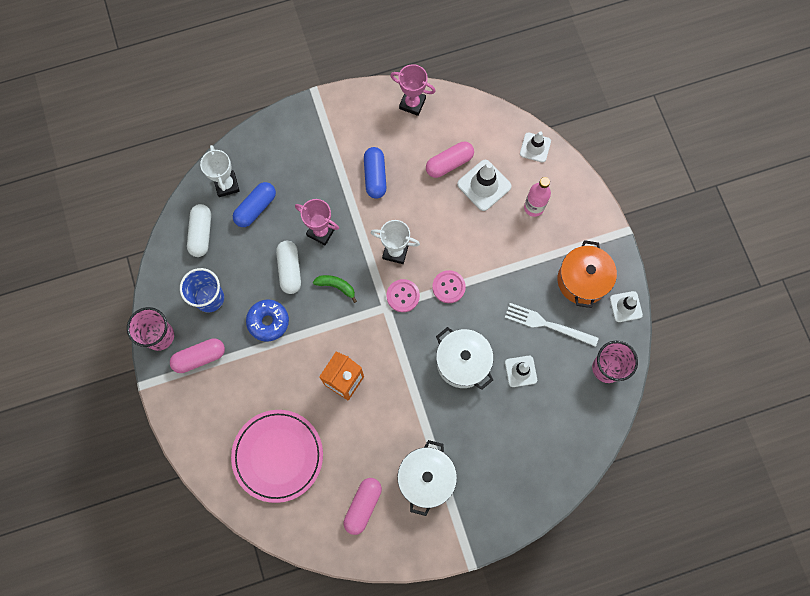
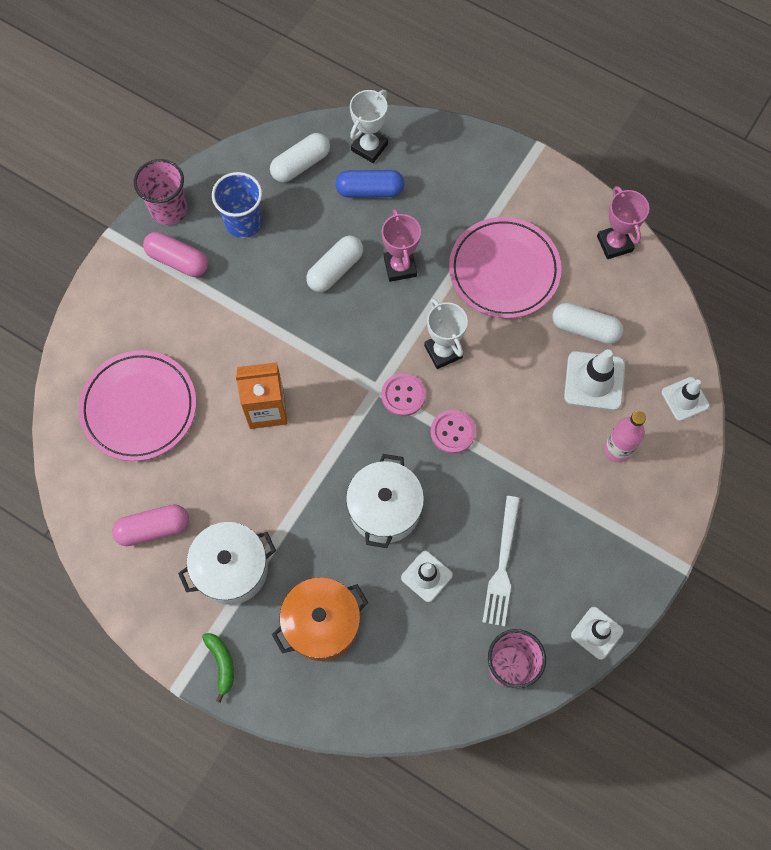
camera: 50 degrees right, 5 degrees down
(268, 322) = (266, 292): blue donut -> none
(336, 286) = (357, 325): green banana -> green banana (222, 664)
(375, 176) = (504, 270): blue capsule -> pink plate
(449, 163) = (585, 329): pink capsule -> white capsule
(548, 324) = (502, 565): white fork -> white fork turned 150 degrees counterclockwise
(582, 280) = (584, 563): orange pot -> orange pot (322, 624)

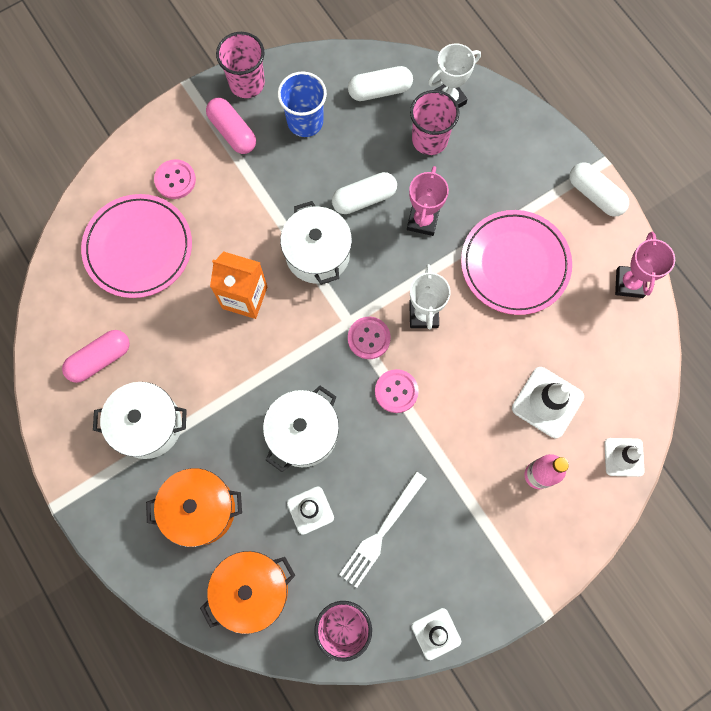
camera: 25 degrees right, 5 degrees up
(143, 328) = (175, 180): none -> pink button
(153, 528) = (100, 359): pink capsule -> pink capsule turned 45 degrees counterclockwise
(222, 664) = (100, 503): green banana -> none
(316, 339) = (317, 254): none -> white pot
(370, 190) = (429, 139): blue capsule -> pink cup
(408, 675) = (252, 590): none -> orange pot
(585, 329) = (563, 350): white capsule -> white capsule (595, 195)

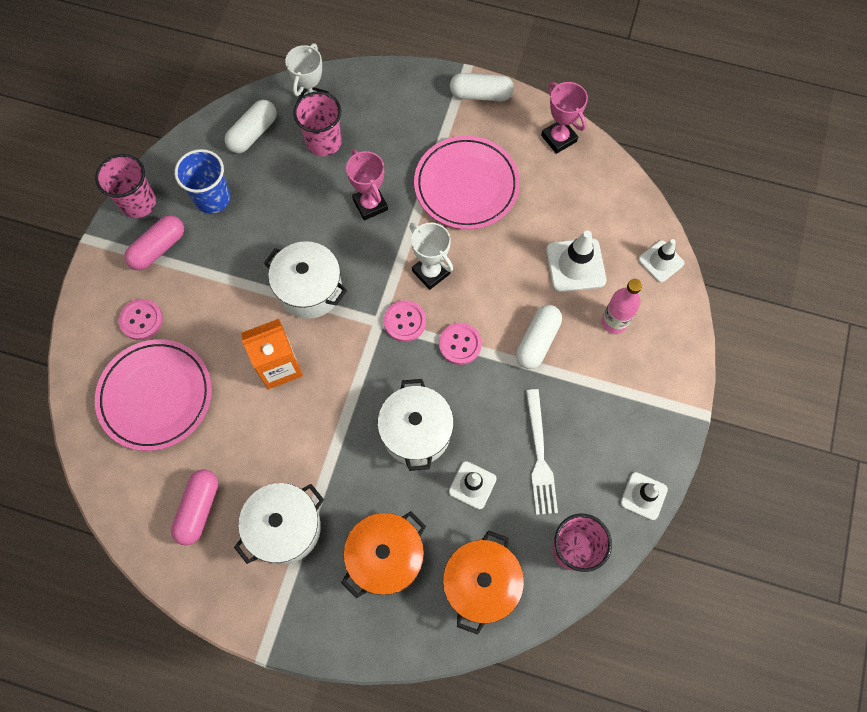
camera: 40 degrees left, 5 degrees down
(232, 132) = (158, 248): pink capsule -> pink capsule turned 60 degrees counterclockwise
(364, 198) = (310, 221): white capsule -> white capsule (537, 341)

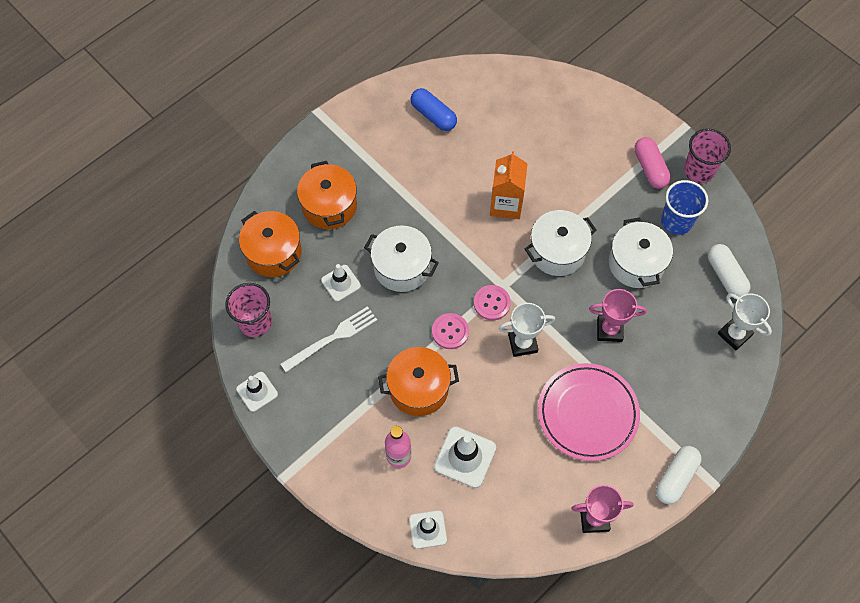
camera: 120 degrees right, 5 degrees down
(141, 320) = (595, 135): pink button -> none
(156, 396) = (529, 122): pink plate -> none
(199, 509) = (433, 115): pink capsule -> blue capsule
(285, 528) = (388, 158): white pot -> white pot (636, 263)
(324, 142) = (689, 324): pink cup -> none
(537, 341) = (418, 388): white capsule -> orange pot
(539, 455) = (332, 338): white fork -> white fork turned 120 degrees clockwise

